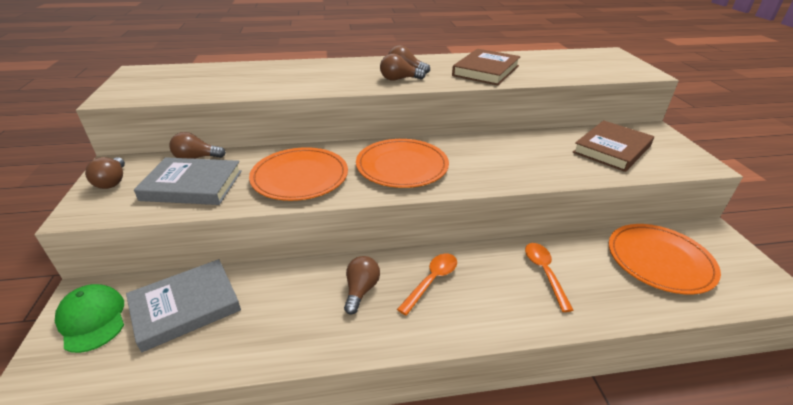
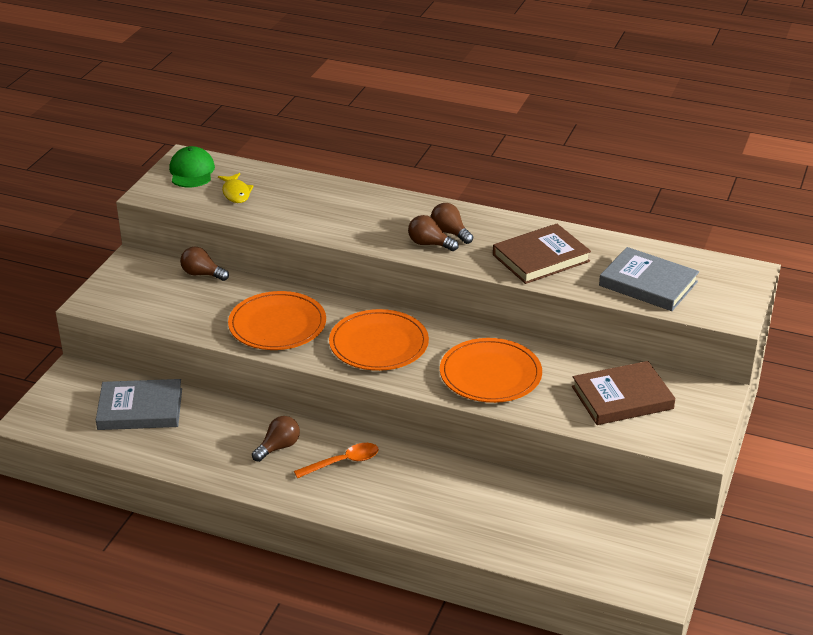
camera: 30 degrees right, 0 degrees up
(92, 319) = (74, 394): green cap -> green cap (191, 171)
(112, 181) = (124, 279): brown light bulb -> none
(192, 185) = (184, 304): grey book -> grey book (648, 284)
(202, 82) = (236, 193): none -> yellow fish
(544, 273) = (450, 494): orange spoon -> none
(659, 260) = (576, 527): orange plate -> orange plate (490, 374)

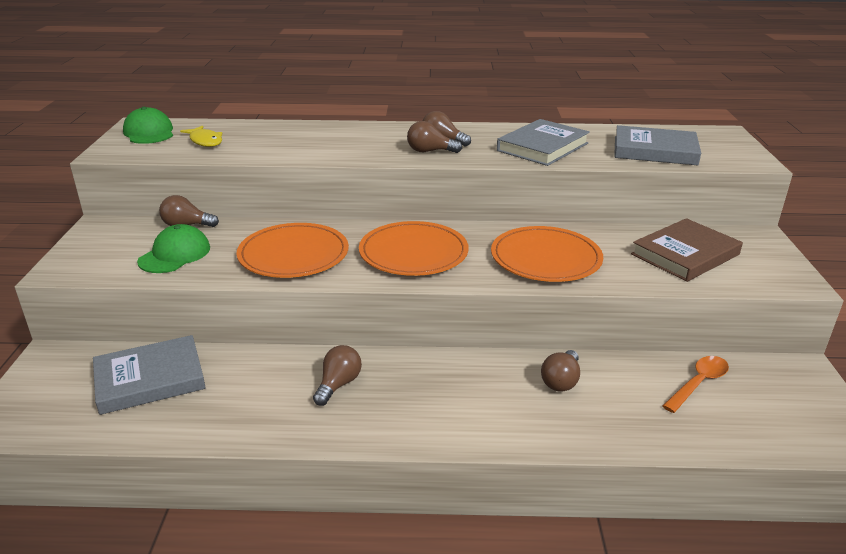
camera: 20 degrees left, 5 degrees down
(182, 304) = (175, 254): none -> green cap
(343, 462) = (421, 384): orange spoon -> orange spoon (698, 383)
(457, 487) = (561, 381): none -> brown light bulb
(541, 258) = (542, 147): brown book -> grey book

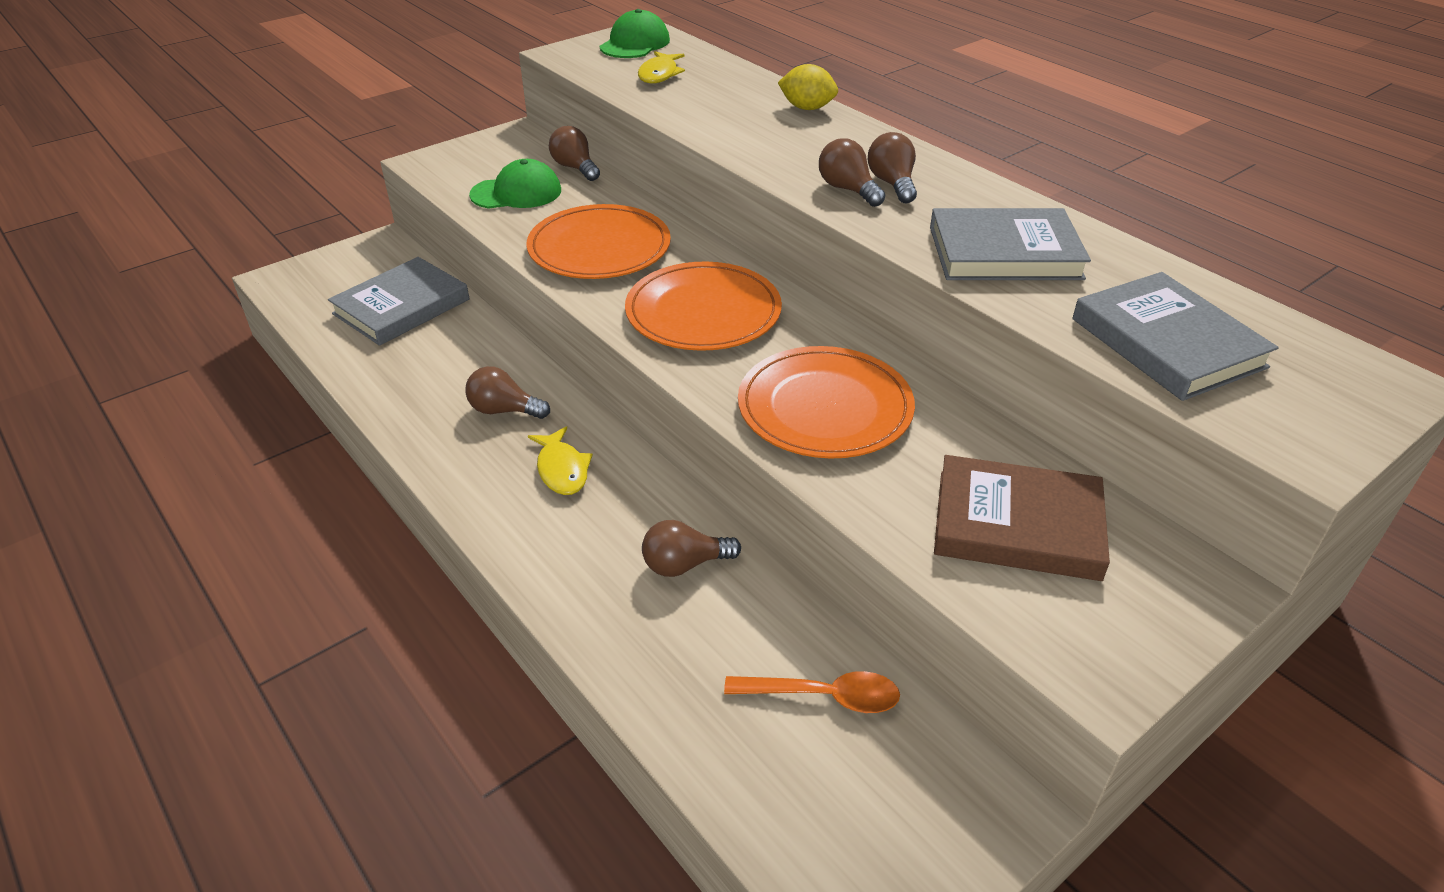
camera: 50 degrees right, 10 degrees up
(150, 379) = (401, 307): grey book -> grey book turned 75 degrees counterclockwise
(328, 127) = (807, 108): none -> yellow lemon
(338, 384) = (504, 410): brown light bulb -> brown light bulb turned 150 degrees counterclockwise
(427, 387) = (562, 469): none -> yellow fish

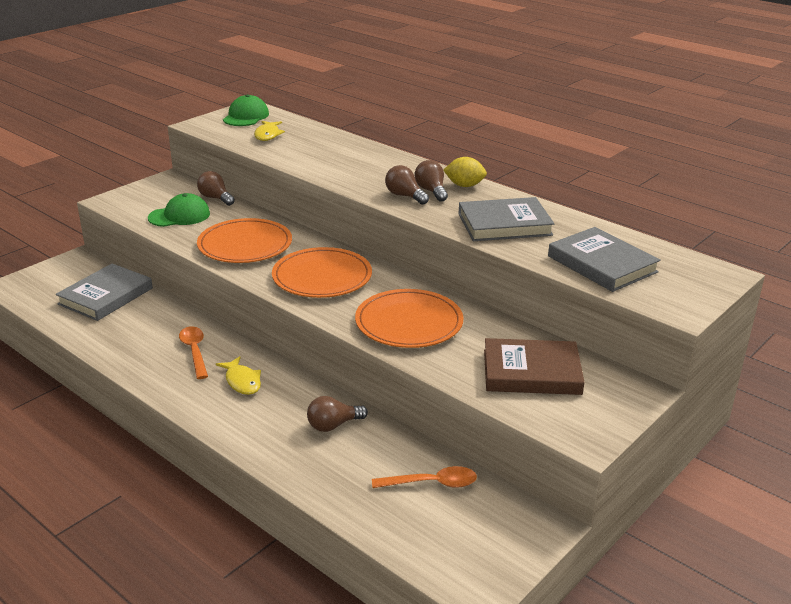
camera: 10 degrees left, 10 degrees down
(504, 410) = (194, 351): brown light bulb -> orange spoon
(807, 108) = (369, 150): yellow lemon -> yellow lemon (464, 185)

